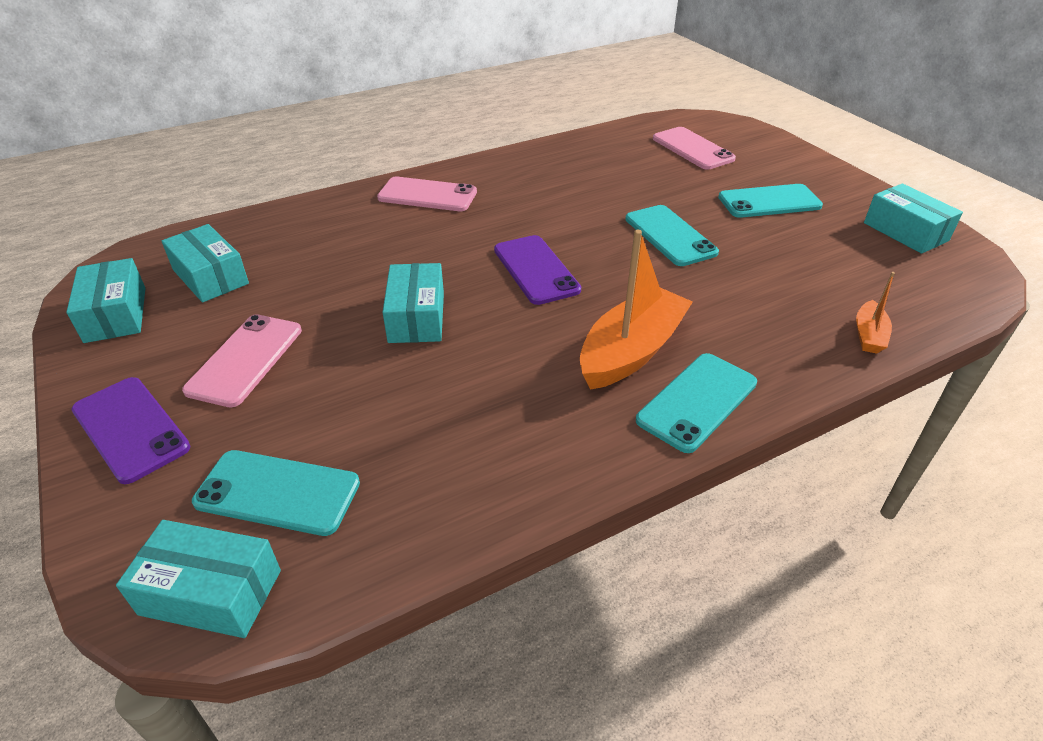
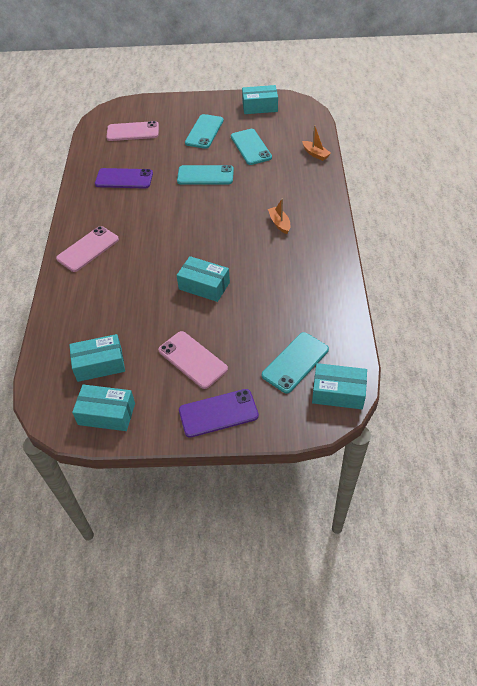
camera: 60 degrees left, 10 degrees up
(211, 592) = (338, 392): turquoise box -> turquoise box turned 60 degrees clockwise
(536, 270) = (197, 231): purple phone -> purple phone (124, 179)
(631, 351) = (279, 223): orange boat -> orange boat, size x0.49
(697, 401) = (321, 218): turquoise phone -> turquoise phone (251, 147)

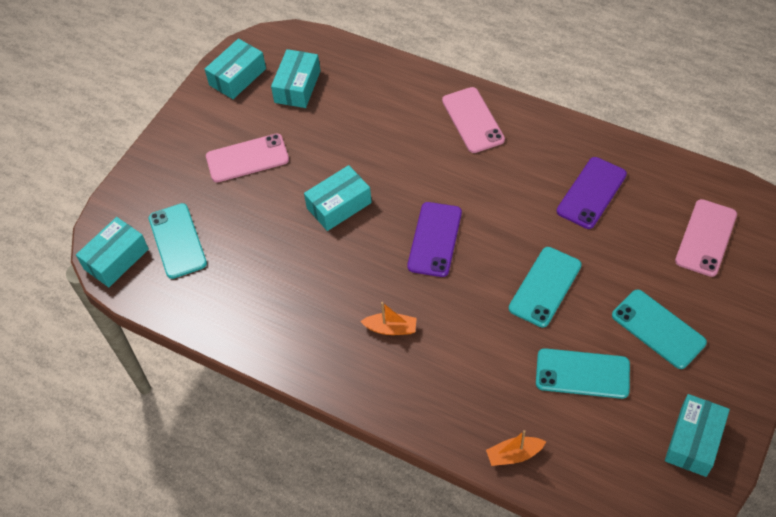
camera: 120 degrees right, 5 degrees up
(218, 413) = (173, 155): purple phone -> purple phone (434, 239)

